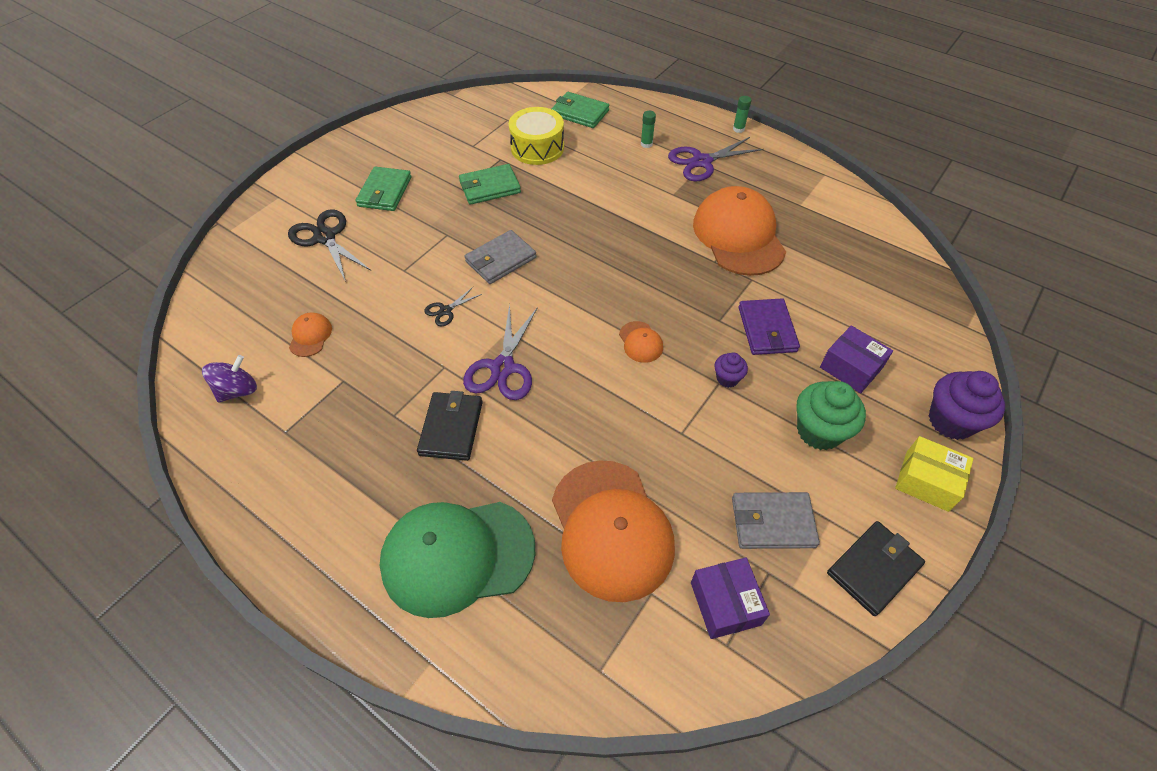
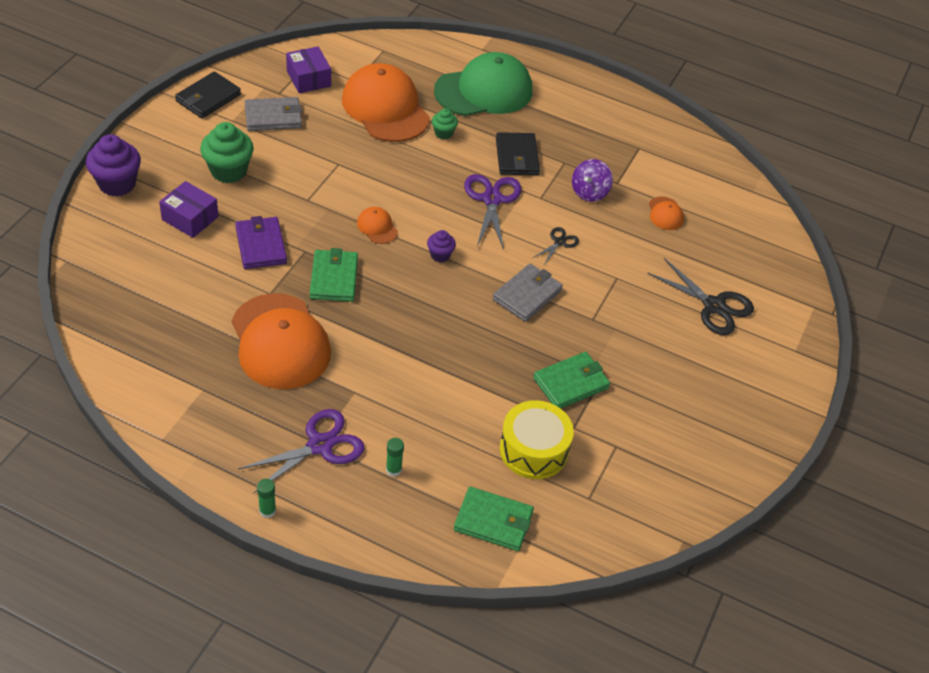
camera: 165 degrees right, 5 degrees down
(238, 390) = (694, 171): purple spinning top -> purple spinning top (589, 192)
(384, 192) = (686, 367): green wallet -> green wallet (334, 278)
(537, 475) = (443, 133): none -> green cupcake
(727, 378) = (300, 203): purple cupcake -> purple cupcake (440, 255)
(926, 481) = (153, 145): yellow box -> none

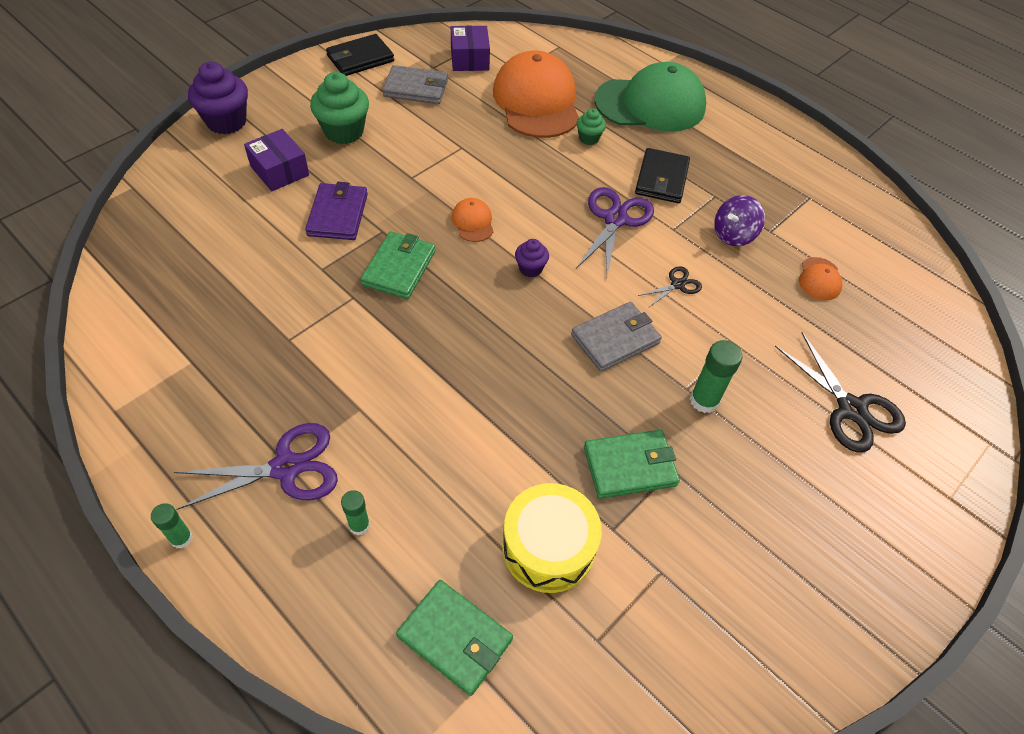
camera: 20 degrees right, 5 degrees up
(280, 342) = (304, 327): orange cap -> none
(608, 325) = (704, 400): none -> green glue stick

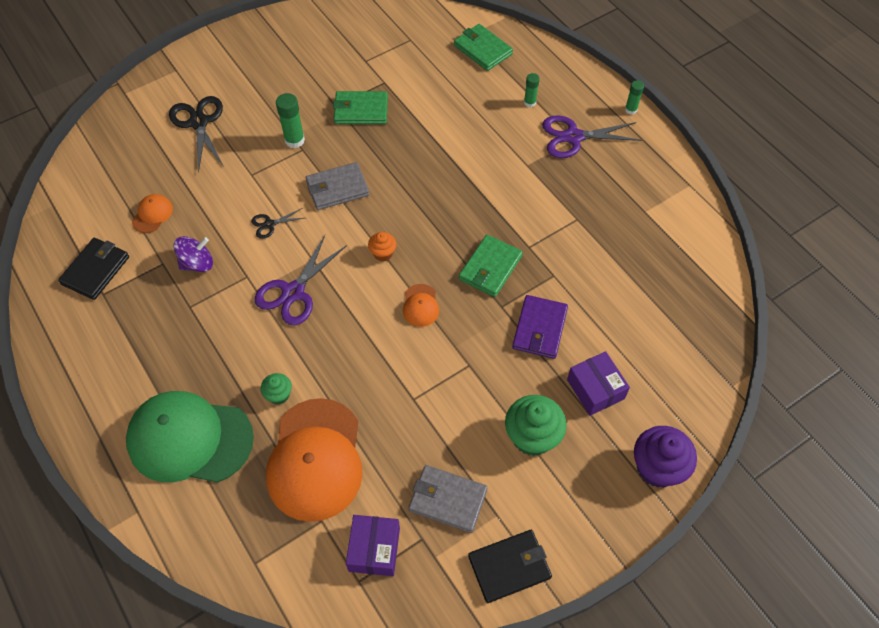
camera: 165 degrees left, 5 degrees up
(530, 268) = (383, 253): purple cupcake -> orange cupcake
(548, 547) = (423, 79): yellow drum -> none
(661, 179) = (229, 332): black wallet -> black wallet (96, 270)

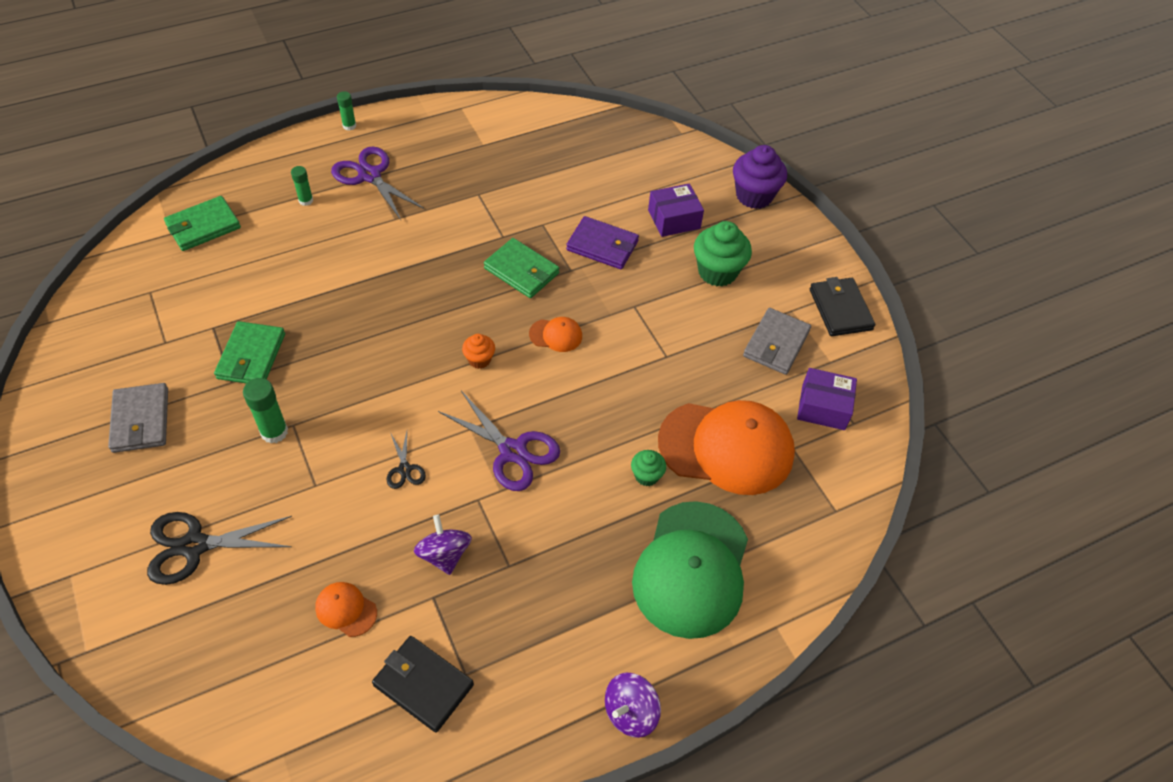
camera: 85 degrees left, 5 degrees down
(68, 405) = (630, 712): none -> purple spinning top
(337, 188) = (370, 393): grey wallet -> grey wallet (140, 420)
(573, 137) = (369, 175): purple scissors -> purple scissors turned 135 degrees clockwise

